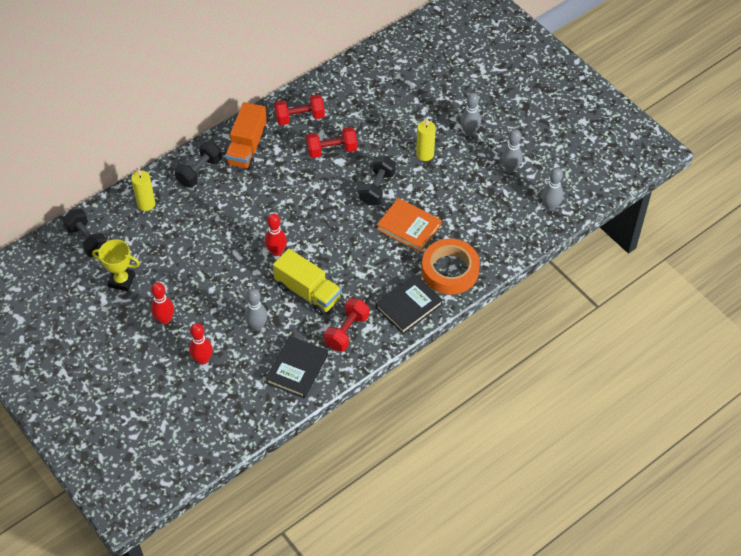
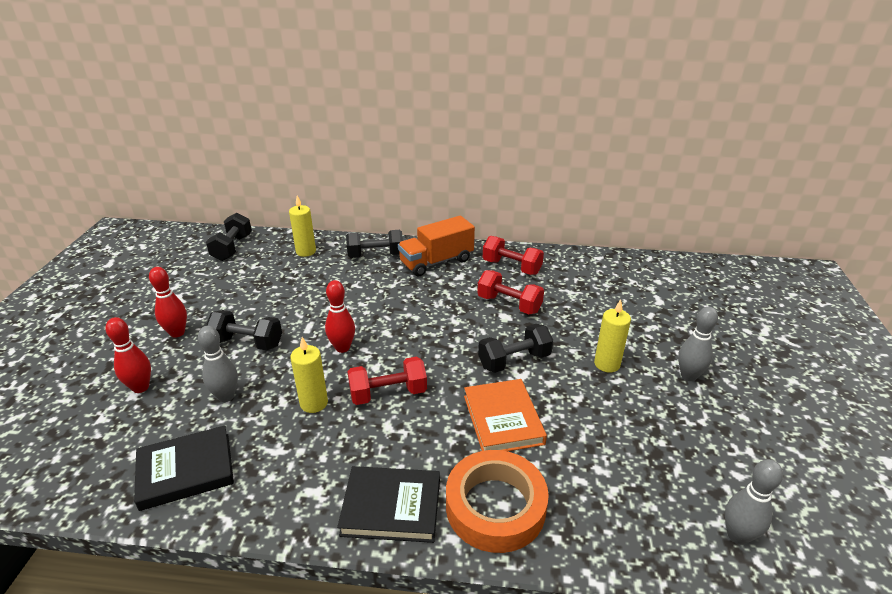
camera: 45 degrees right, 20 degrees down
(121, 280) = (203, 285): yellow trophy -> none
(217, 291) = (247, 343): none -> black dumbbell
(308, 292) = (314, 403): yellow truck -> yellow candle
(347, 331) = (288, 475): red dumbbell -> red dumbbell (388, 393)
(510, 169) = (711, 446): grey bowling pin -> none

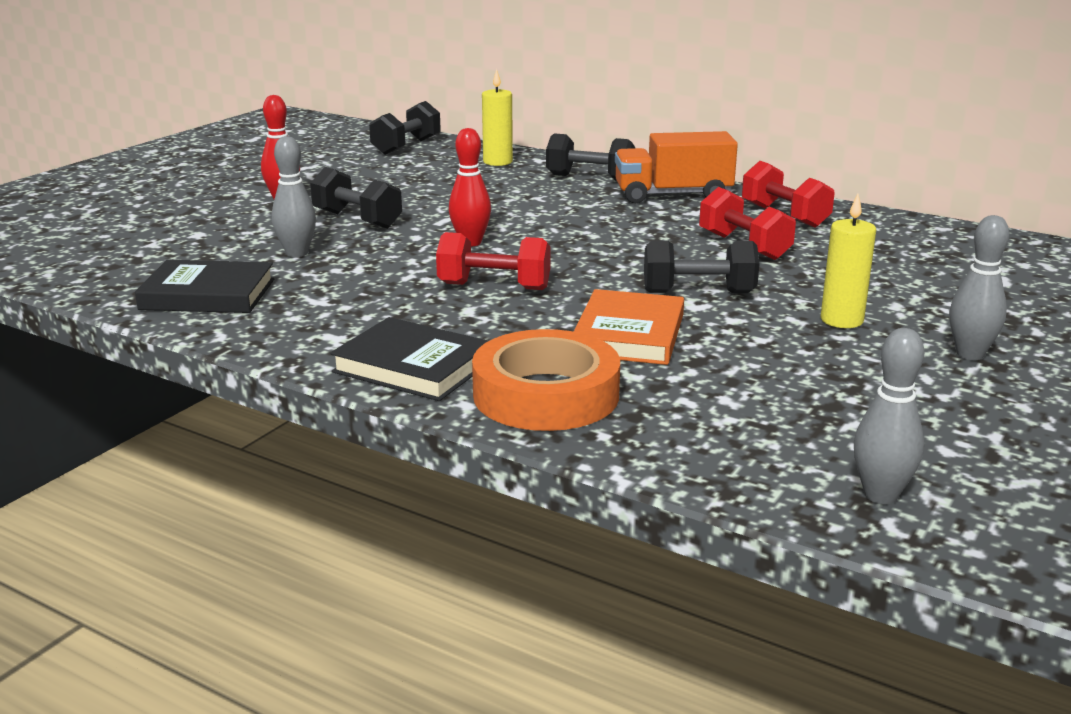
camera: 25 degrees right, 10 degrees down
(141, 387) = (210, 230): red bowling pin -> none
(314, 403) = (394, 276): yellow candle -> none

